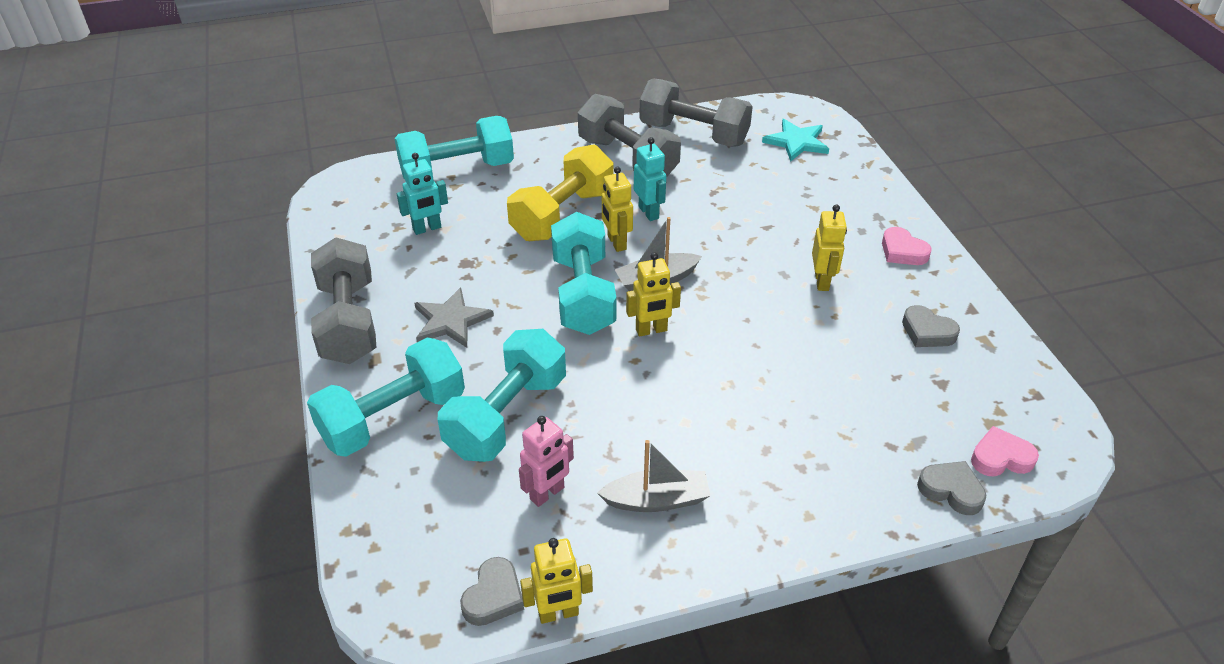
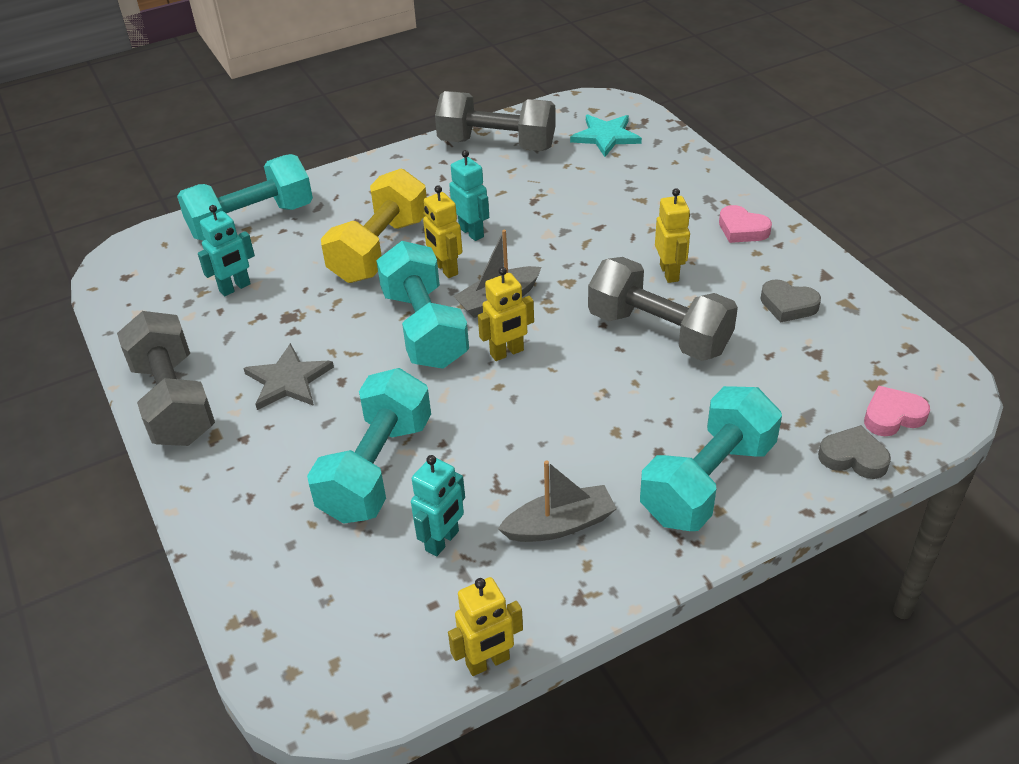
camera: 10 degrees left, 0 degrees up
(393, 418) = (252, 494): turquoise dumbbell -> turquoise dumbbell (708, 481)
(494, 596) = (414, 659): grey heart -> none
(547, 494) = (442, 541): pink robot -> turquoise robot
(627, 158) = (434, 180): grey dumbbell -> grey dumbbell (659, 332)

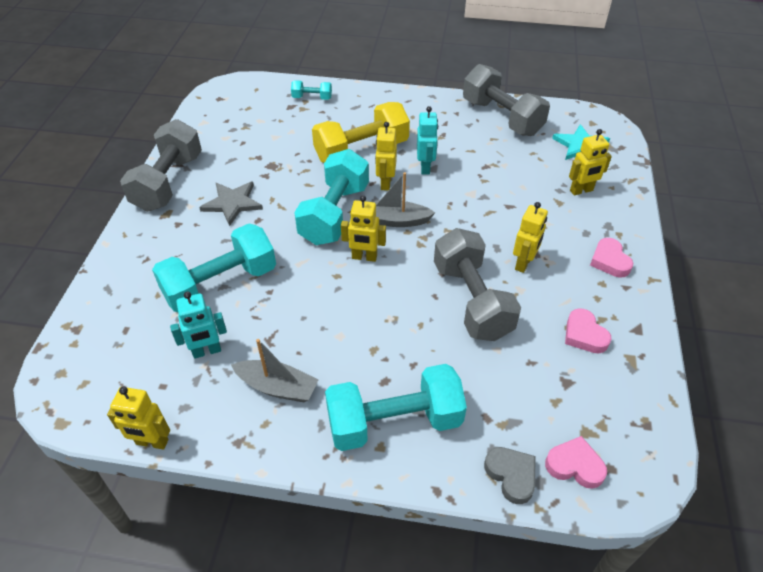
camera: 35 degrees right, 5 degrees up
(235, 288) = (263, 133): turquoise robot -> none
(252, 221) = (312, 98): turquoise dumbbell -> turquoise dumbbell, size x0.46
(651, 179) = (581, 191): none -> yellow robot
(788, 305) = (584, 335): grey heart -> pink heart

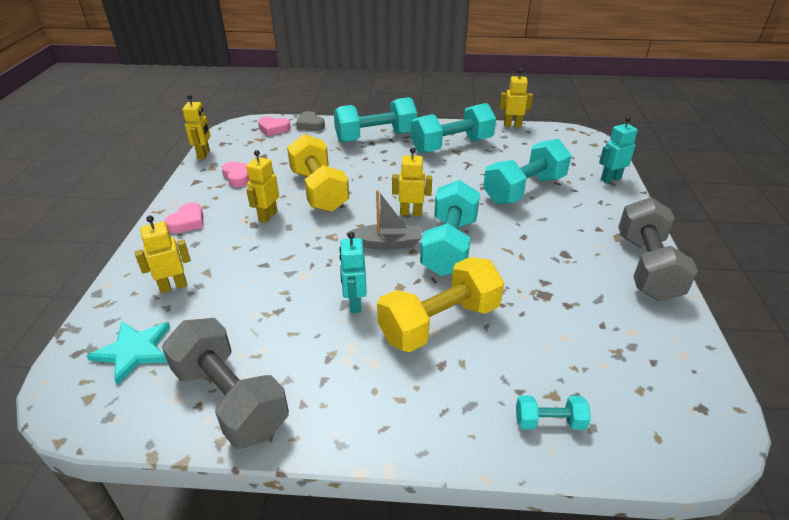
camera: 175 degrees right, 10 degrees down
(207, 351) = (507, 157): turquoise robot -> turquoise robot (610, 179)
(232, 203) = (559, 250): grey star -> none
(277, 387) = (452, 145): grey boat -> turquoise dumbbell
(385, 183) = (402, 281): yellow robot -> yellow robot (204, 154)
(472, 300) = (319, 190): grey dumbbell -> yellow dumbbell
(609, 261) = (187, 222): pink heart -> pink heart turned 45 degrees clockwise

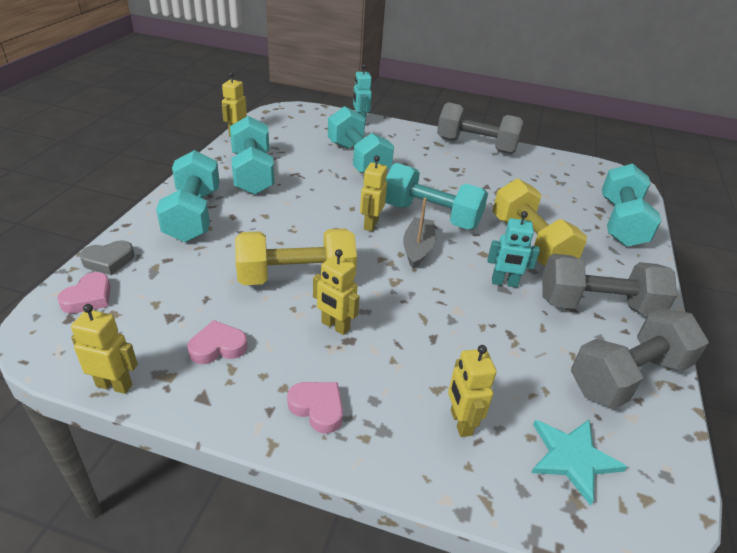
camera: 80 degrees left, 0 degrees up
(341, 380) = (597, 305): none -> grey dumbbell
(549, 422) = (621, 223): turquoise dumbbell -> turquoise dumbbell, size x2.15

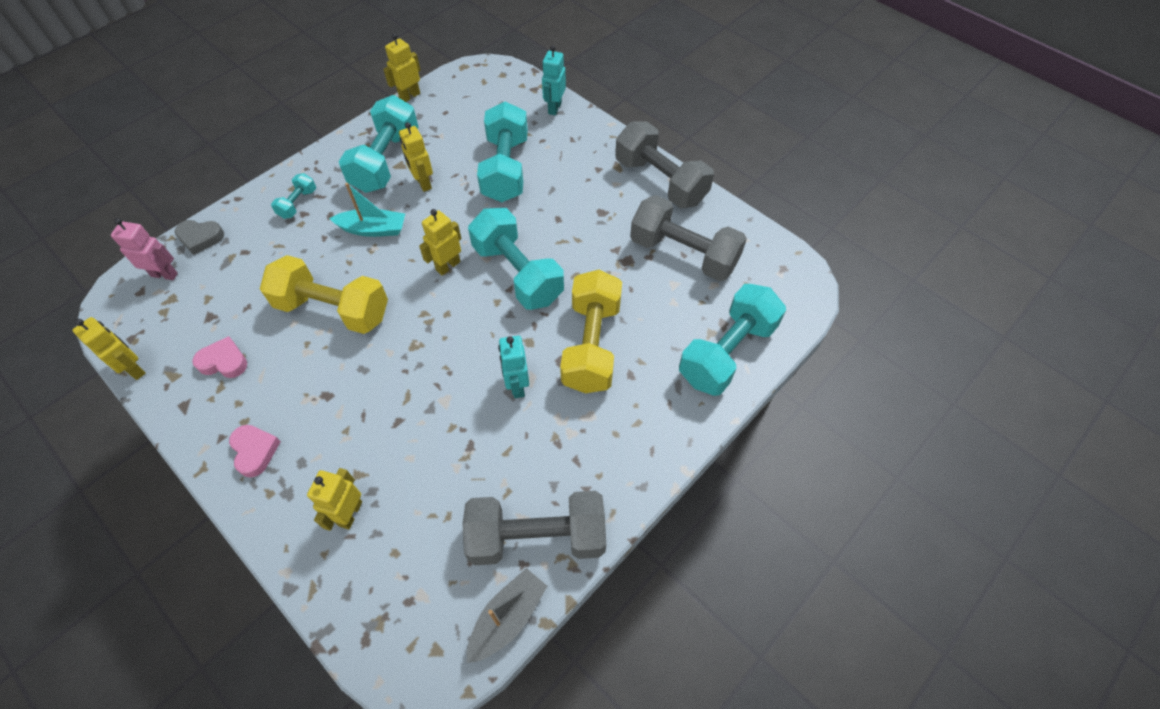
camera: 30 degrees right, 20 degrees up
(89, 297) = (165, 274): pink heart -> pink robot
(193, 215) = (298, 203): turquoise dumbbell -> turquoise dumbbell, size x0.46
(282, 216) = (373, 229): none -> turquoise boat
(335, 326) = (326, 376): yellow robot -> yellow robot (423, 183)
(417, 248) = (468, 312): grey boat -> grey boat (507, 618)
(504, 283) = (517, 386): turquoise robot -> turquoise robot turned 45 degrees clockwise
(572, 458) = (410, 587): turquoise star -> none
(597, 305) = (587, 448): grey dumbbell -> grey dumbbell (683, 254)

